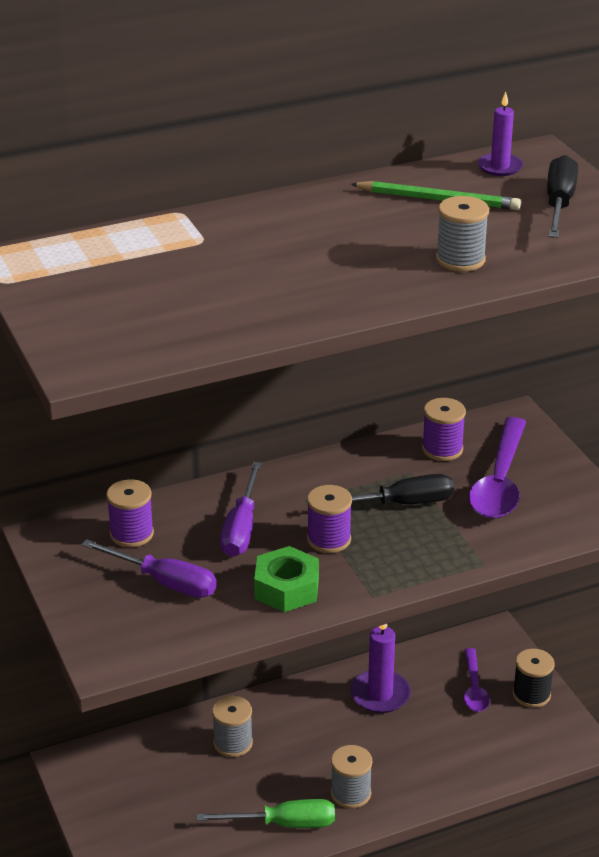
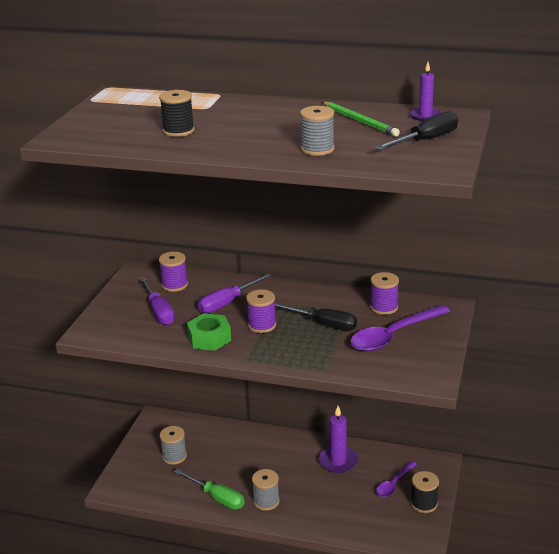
camera: 40 degrees right, 5 degrees down
(233, 743) = (237, 447): grey spool -> grey spool (174, 456)
(234, 292) = (178, 131): none -> black spool

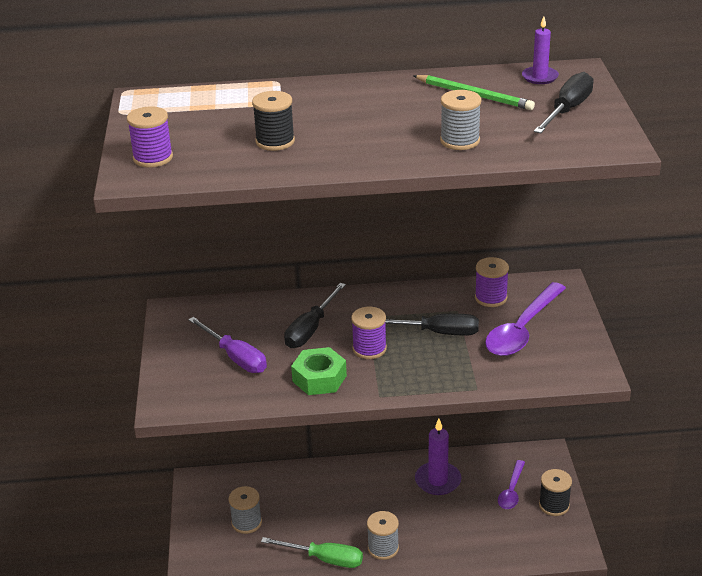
camera: 20 degrees left, 5 degrees up
(174, 285) = (231, 319): purple spool -> purple spool (153, 158)
(227, 303) = (310, 329): purple screwdriver -> black screwdriver

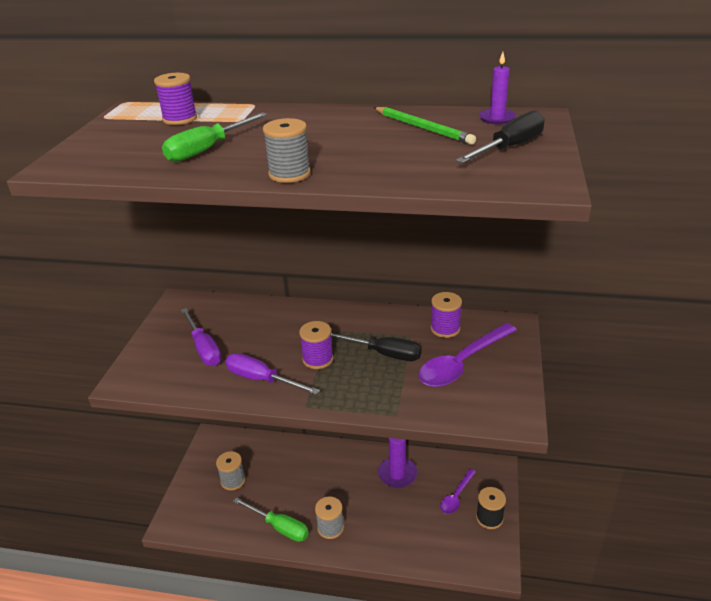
camera: 15 degrees right, 0 degrees up
(153, 158) = (91, 153): purple spool -> purple spool (180, 119)
(275, 141) = (207, 149): black spool -> green screwdriver
(310, 329) = (278, 333): black screwdriver -> none
(319, 378) = (261, 379): green nut -> purple screwdriver
(460, 141) = (381, 165): grey spool -> grey spool (289, 174)

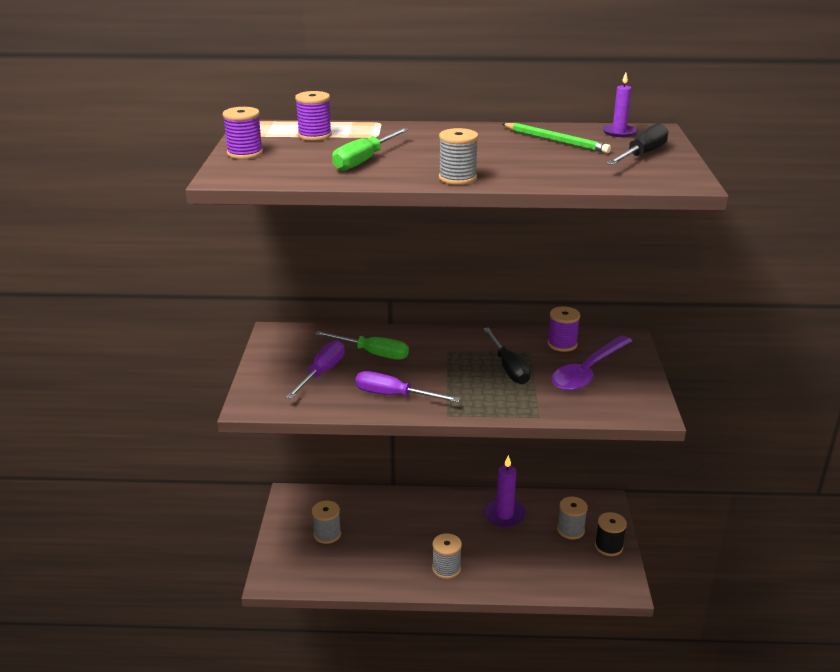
camera: 10 degrees left, 5 degrees down
(204, 348) = (322, 373): purple screwdriver -> purple screwdriver turned 120 degrees counterclockwise
(279, 527) = (391, 573): green screwdriver -> green screwdriver (373, 353)
(318, 359) = (444, 376): purple spool -> purple spool (245, 153)
(383, 353) = (508, 368): black screwdriver -> black screwdriver turned 60 degrees clockwise
(456, 496) = (570, 530): purple spoon -> grey spool

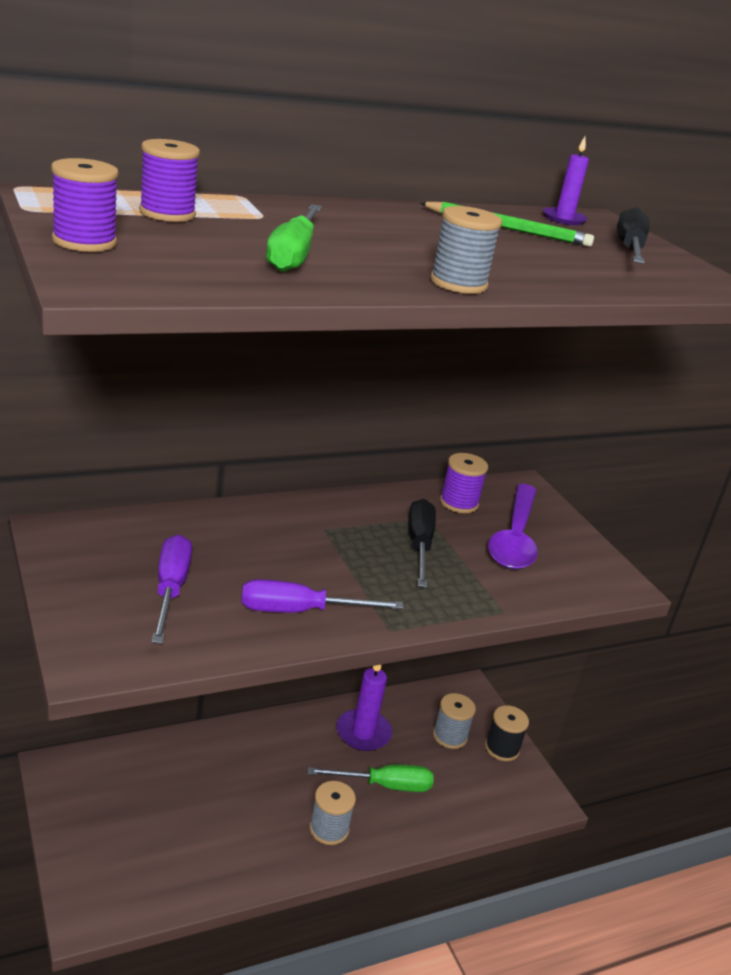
camera: 30 degrees left, 0 degrees up
(327, 534) = (140, 817): grey spool -> none
(373, 353) = (226, 547): green screwdriver -> green screwdriver (384, 785)
(508, 368) = (419, 545): black screwdriver -> black screwdriver turned 135 degrees counterclockwise

